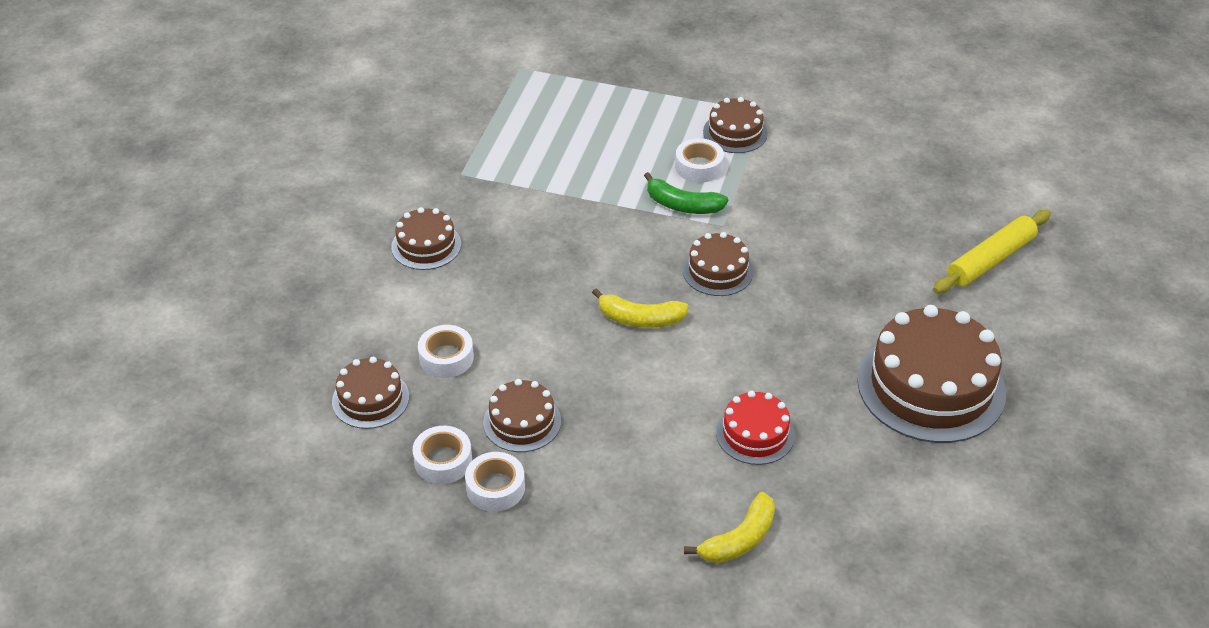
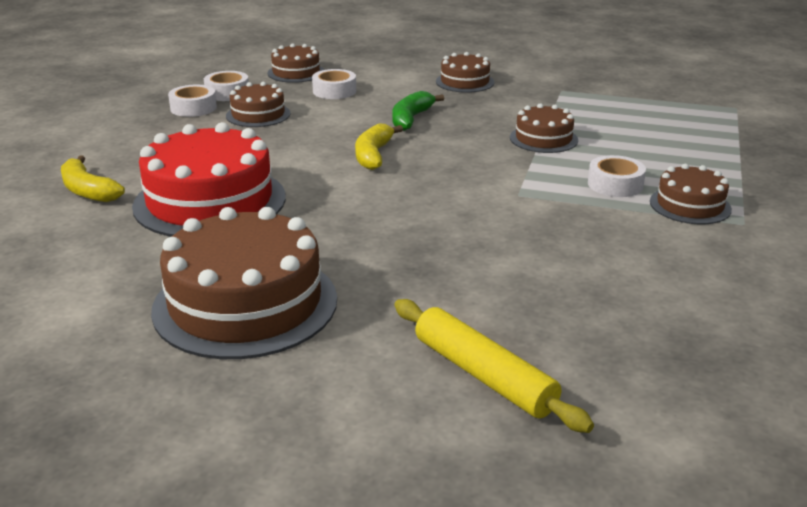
camera: 90 degrees right, 15 degrees down
(682, 205) = (546, 175): green banana -> green banana (411, 119)
(717, 271) = (443, 190): brown cake -> brown cake (543, 139)
(755, 434) = (210, 201): red cake -> red cake, size x1.92

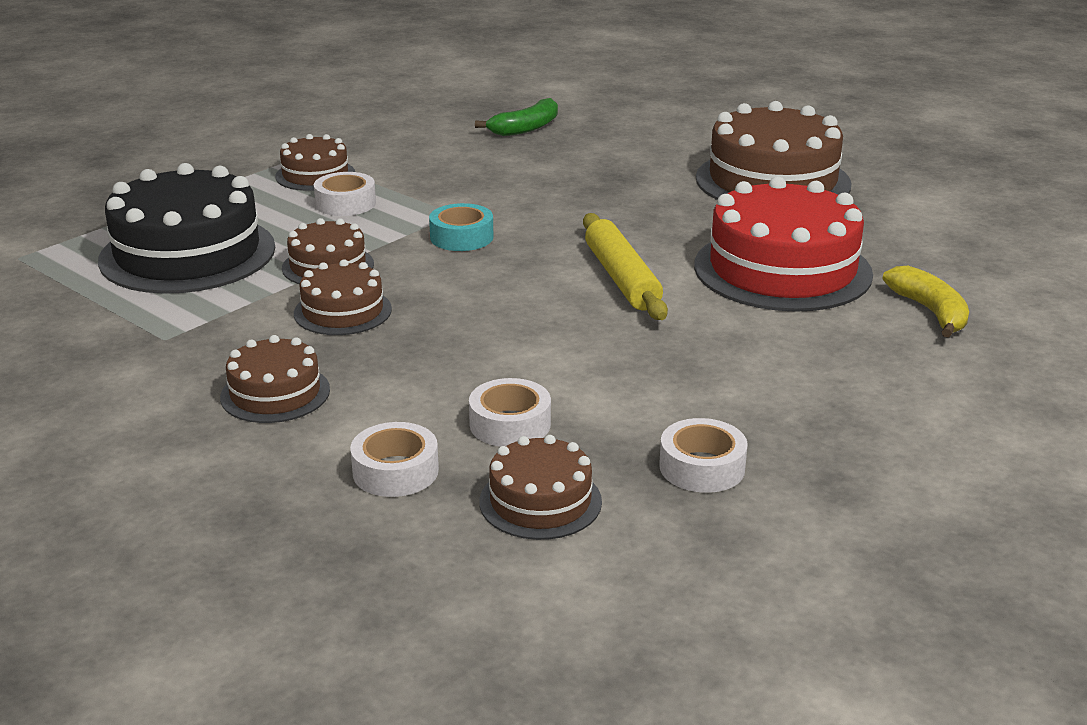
camera: 155 degrees left, 0 degrees up
(193, 108) = (773, 439): white tape -> white tape (395, 471)
(258, 114) = (670, 396): brown cake -> brown cake (343, 311)
(373, 155) = (557, 287): yellow banana -> none
(411, 119) = (450, 334): green banana -> green banana (526, 128)
(484, 176) = (461, 237): none -> turquoise tape
(484, 375) = (629, 122): yellow rolling pin -> yellow rolling pin (621, 278)
(645, 128) = (187, 253): none -> black cake

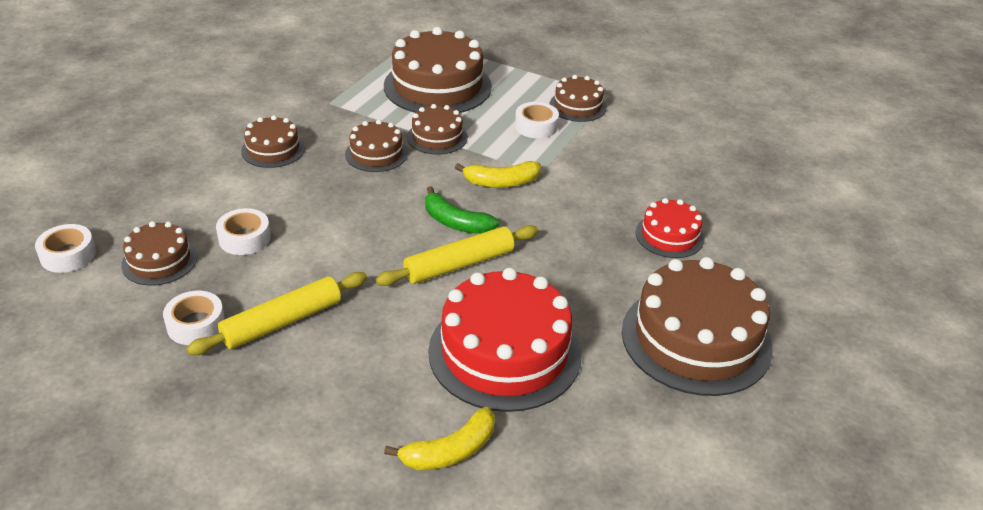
camera: 75 degrees right, 10 degrees up
(187, 253) = (437, 86): black cake -> brown cake
(395, 471) = (192, 204): white tape -> white tape (68, 255)
(461, 237) = (501, 182): turquoise tape -> yellow banana
(526, 128) = (729, 183): green banana -> green banana (456, 222)
(606, 167) = (669, 235): none -> red cake
(707, 400) = (282, 322): none -> yellow rolling pin

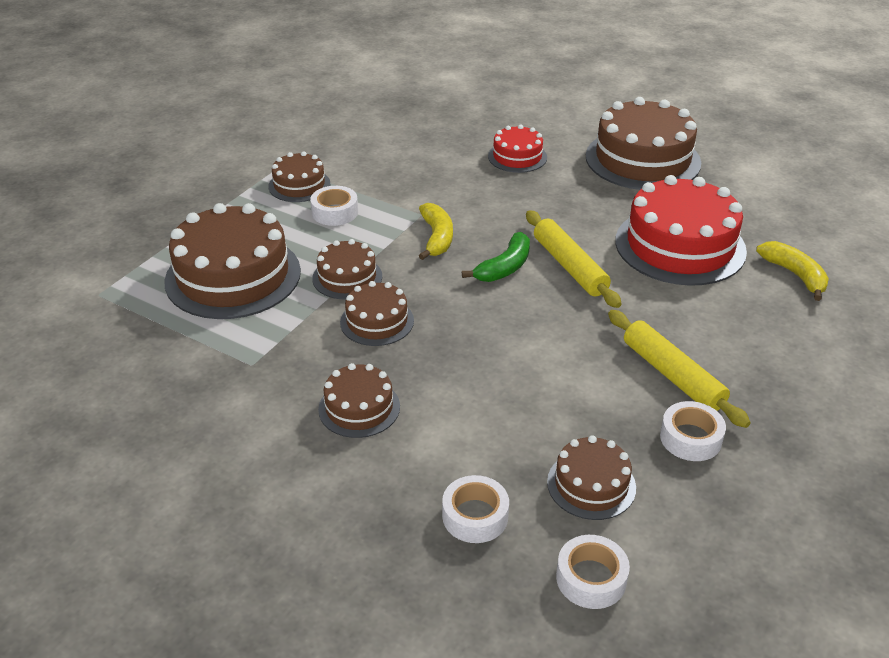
camera: 85 degrees left, 0 degrees up
(245, 238) = (542, 416): white tape -> white tape (475, 516)

